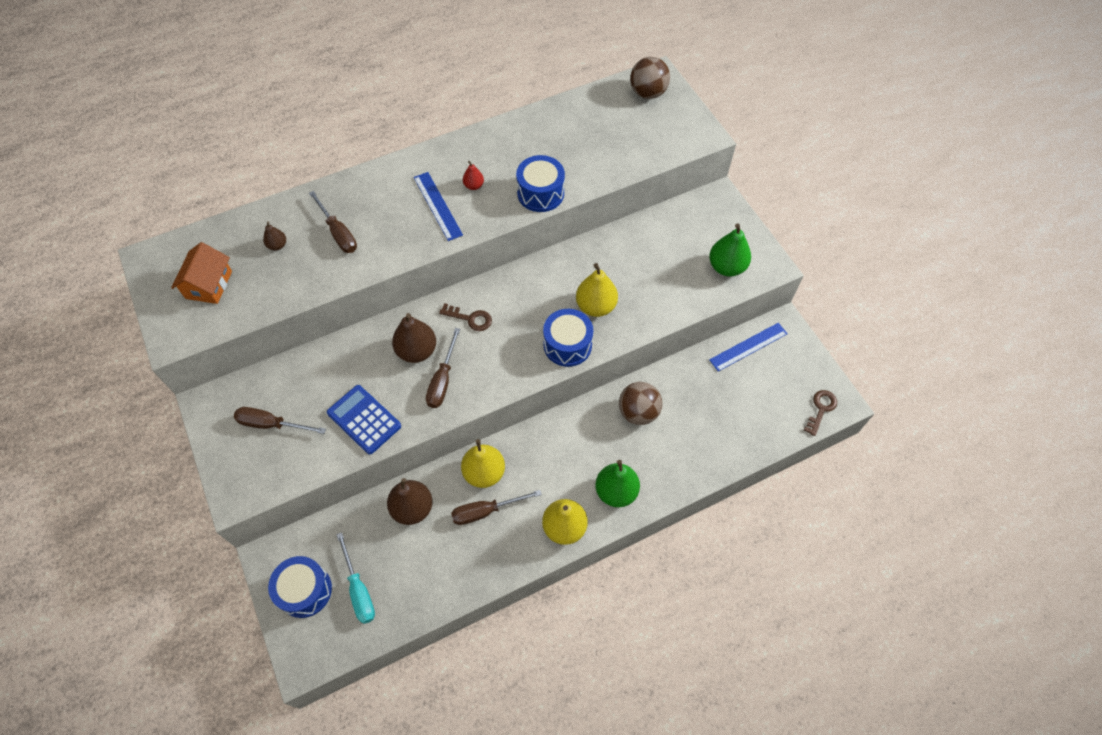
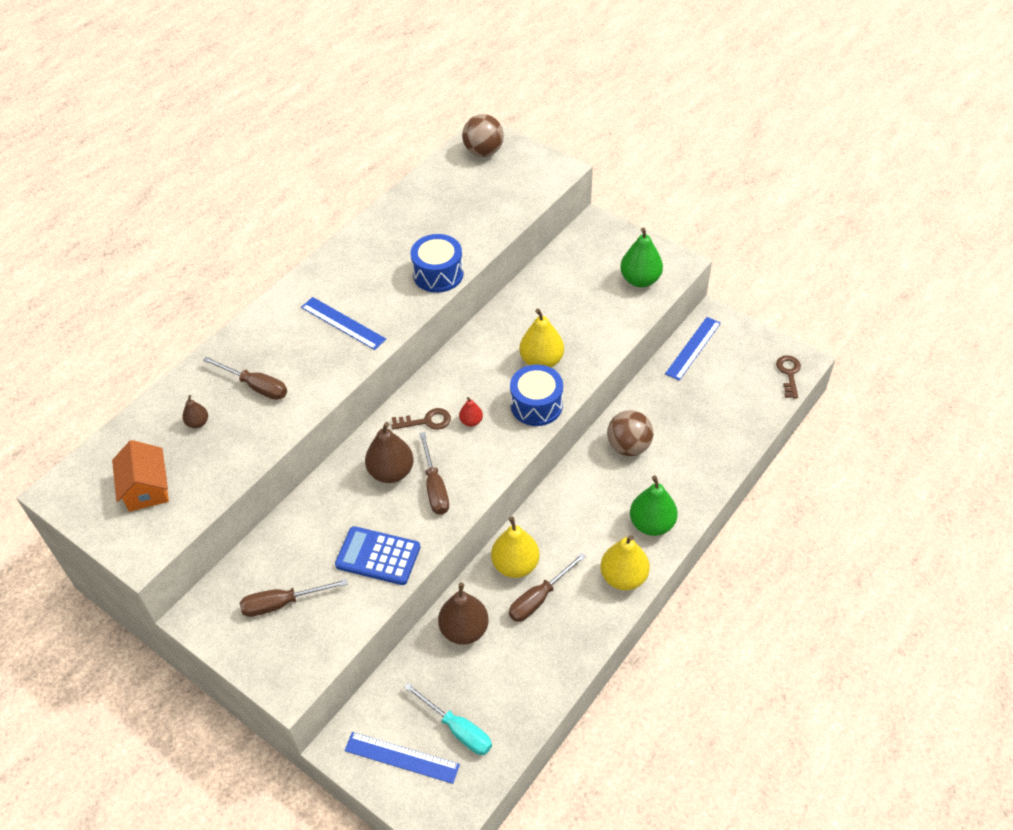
camera: 25 degrees left, 10 degrees down
(305, 590) = (401, 757): blue drum -> blue ruler
(474, 186) = (367, 292): red pear -> red pear (471, 421)

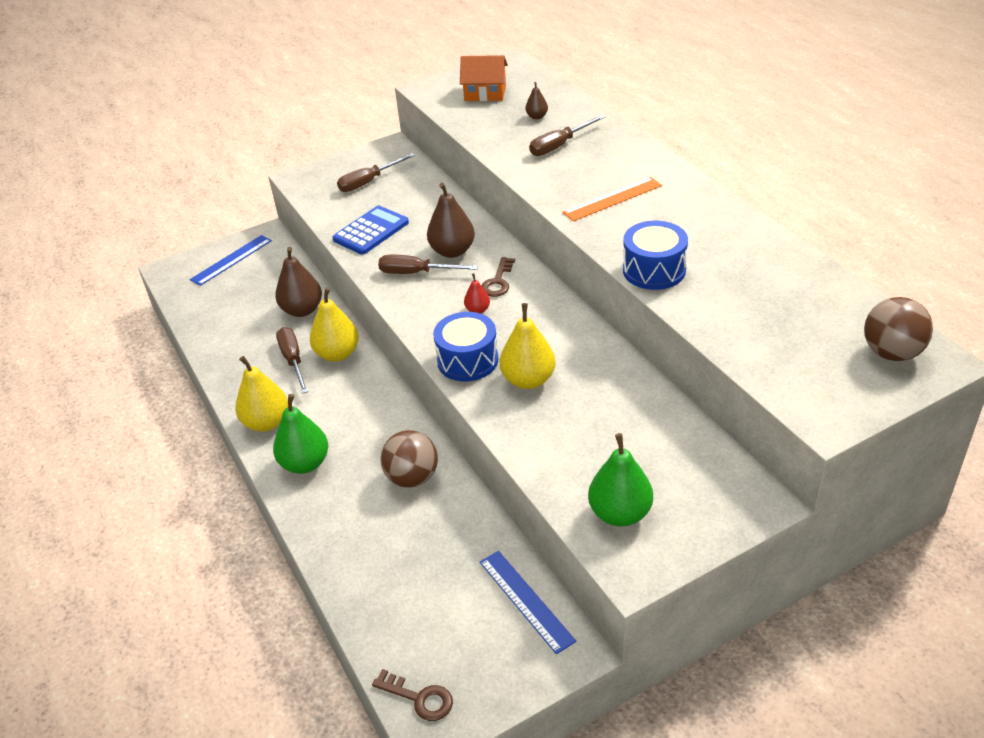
camera: 115 degrees right, 10 degrees down
(282, 603) = (368, 182): brown screwdriver -> brown screwdriver turned 135 degrees counterclockwise
(343, 323) = (612, 199): blue ruler -> orange ruler
(457, 729) = (225, 290): turquoise screwdriver -> none

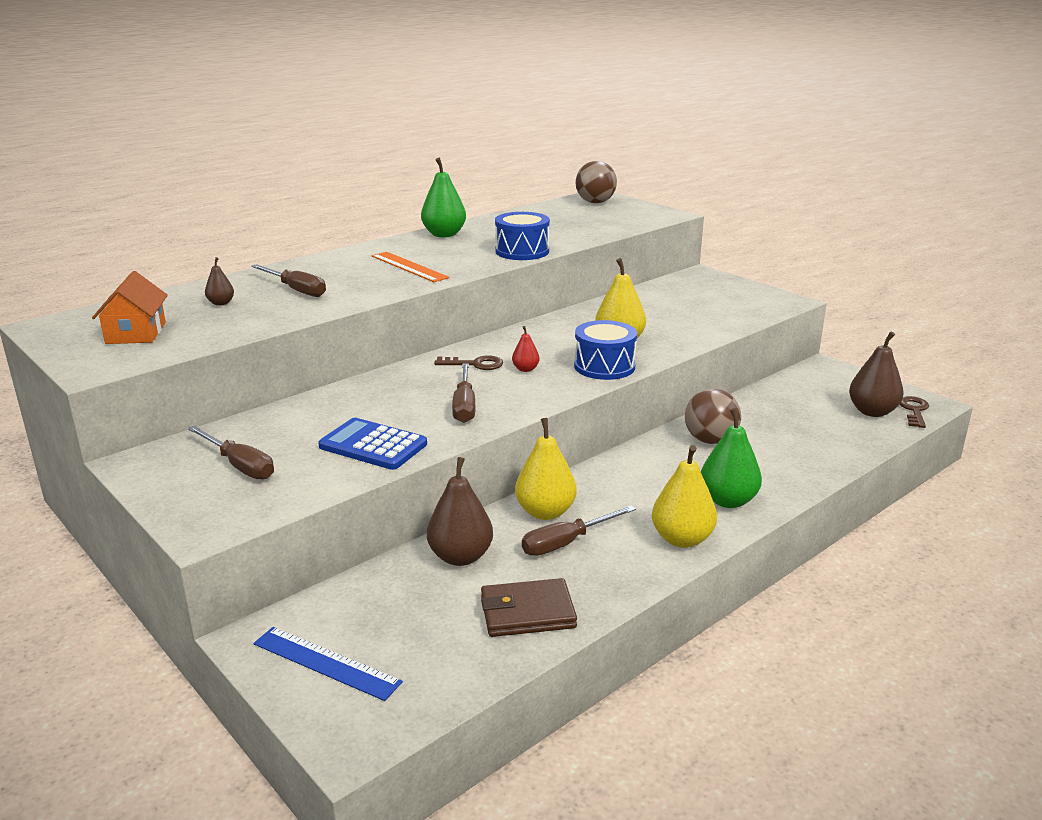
camera: 105 degrees left, 15 degrees down
(229, 335) = (527, 612): none -> brown wallet
(452, 251) = (419, 391): brown pear -> brown pear (872, 412)
(526, 600) = (799, 383): blue ruler -> none
(620, 513) = (743, 306): green pear -> green pear (444, 234)

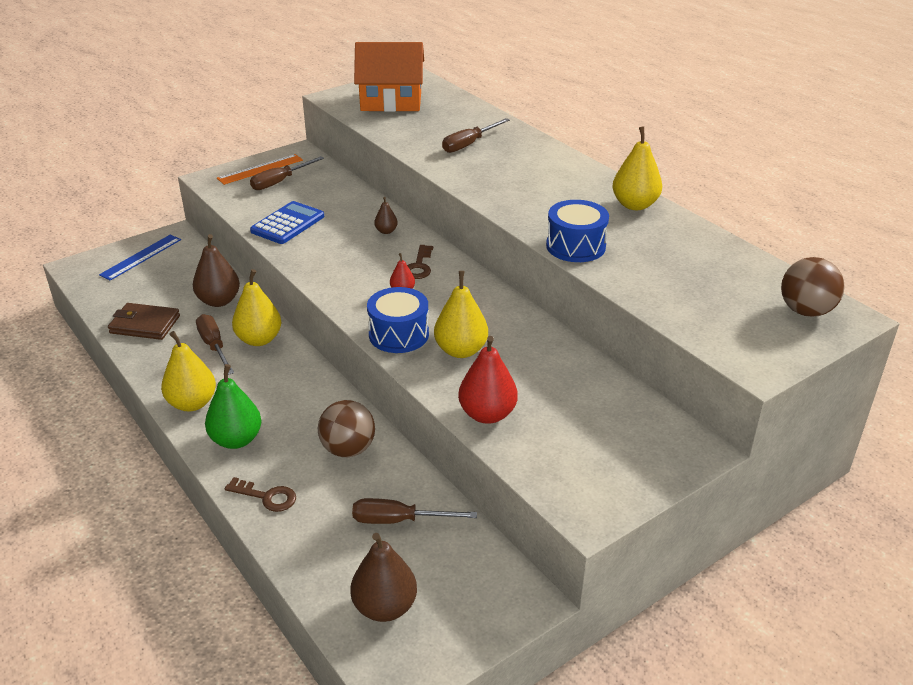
camera: 95 degrees right, 10 degrees up
(136, 333) = (391, 101): orange house -> orange house, size x1.59
(221, 303) = (443, 121): brown pear -> brown pear (386, 231)
(409, 267) = (526, 188): orange ruler -> orange ruler (260, 169)
(444, 234) = (635, 205): green pear -> yellow pear
(464, 406) = (337, 259): brown screwdriver -> brown screwdriver (398, 520)
(527, 612) = (145, 325): brown wallet -> brown wallet turned 75 degrees counterclockwise
(702, 330) = (487, 414): none -> red pear
(914, 410) = (380, 655): brown key -> brown key (267, 497)

